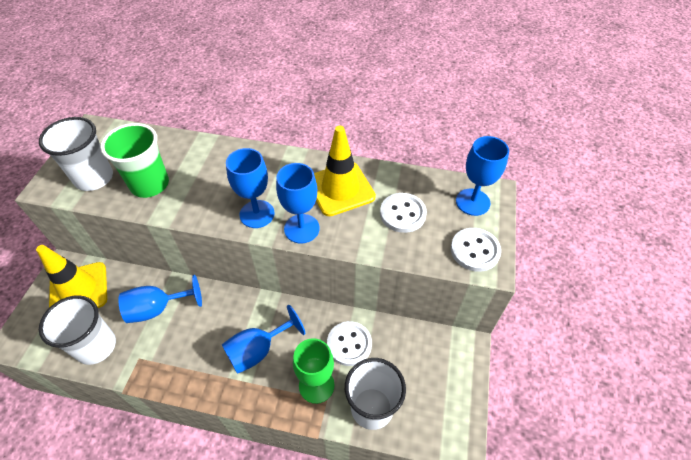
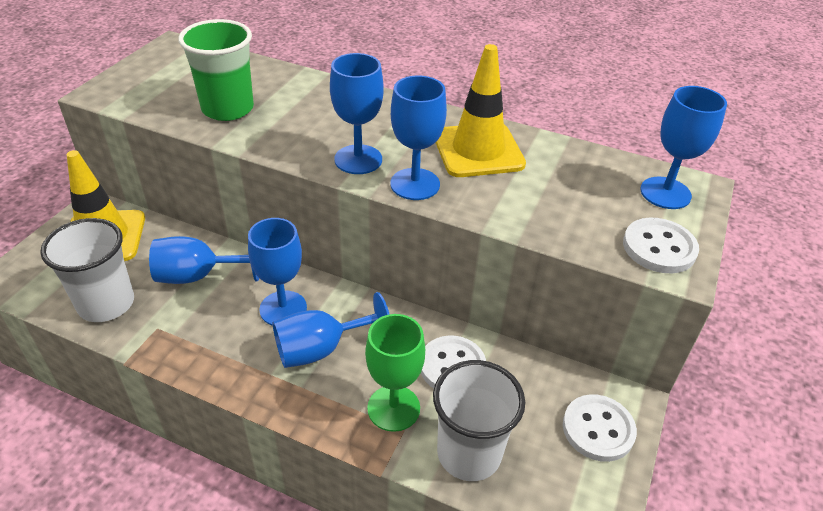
camera: 10 degrees right, 10 degrees down
(94, 178) = (160, 92): white cup -> none
(224, 323) = (283, 308): none -> blue goblet
(402, 214) = (560, 190): white button -> white button (598, 429)

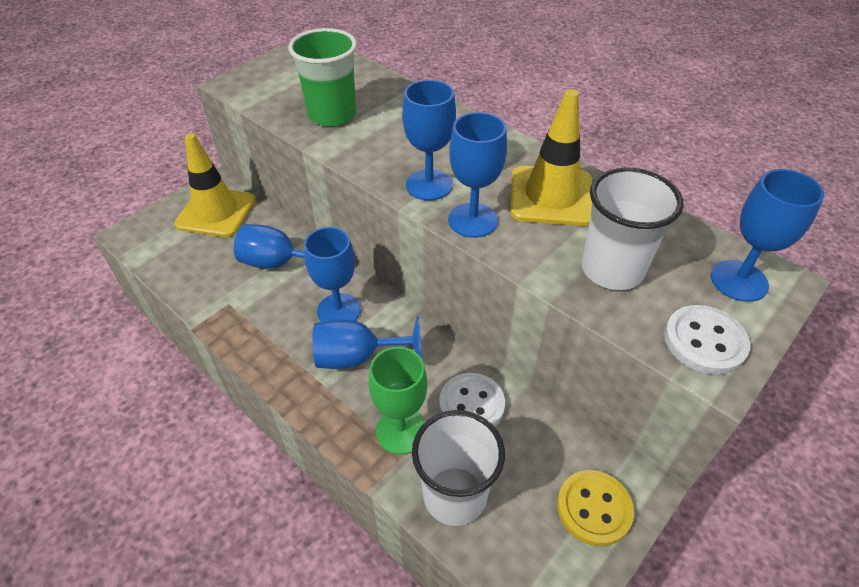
camera: 20 degrees right, 5 degrees up
(106, 304) = (197, 272): white cup -> white cup (612, 269)
(598, 429) = (594, 508): white button -> yellow button

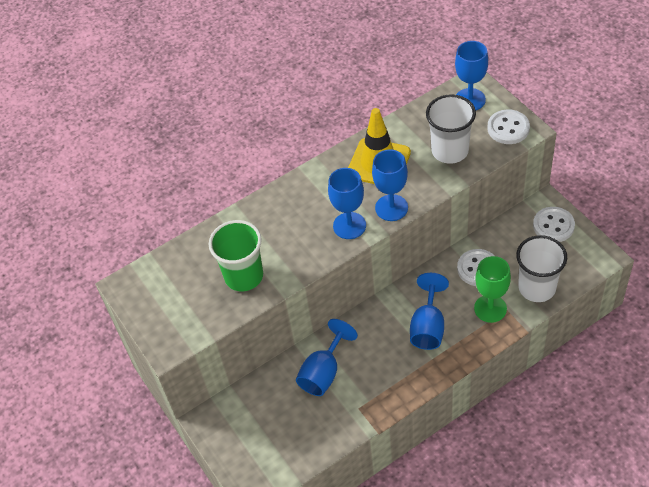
camera: 70 degrees left, 5 degrees up
(216, 212) = (246, 420): yellow traffic cone -> none
(339, 310) = (383, 334): blue goblet -> none
(594, 508) = (553, 225): yellow button -> white button

